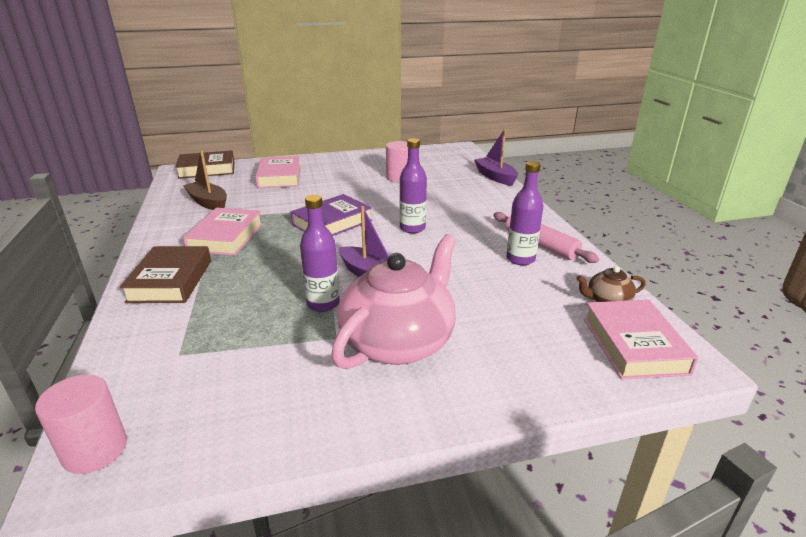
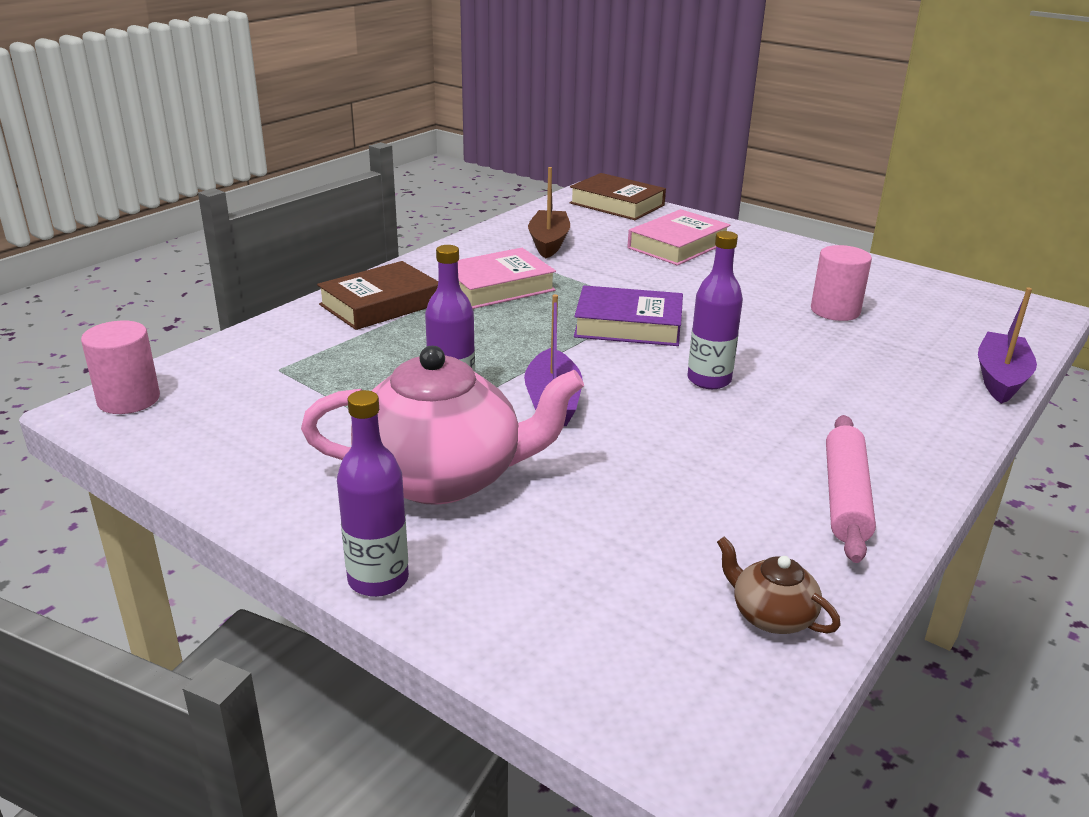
camera: 50 degrees right, 0 degrees up
(520, 259) = (769, 494): purple bottle -> purple bottle (378, 579)
(634, 345) = (679, 678): pink book -> none

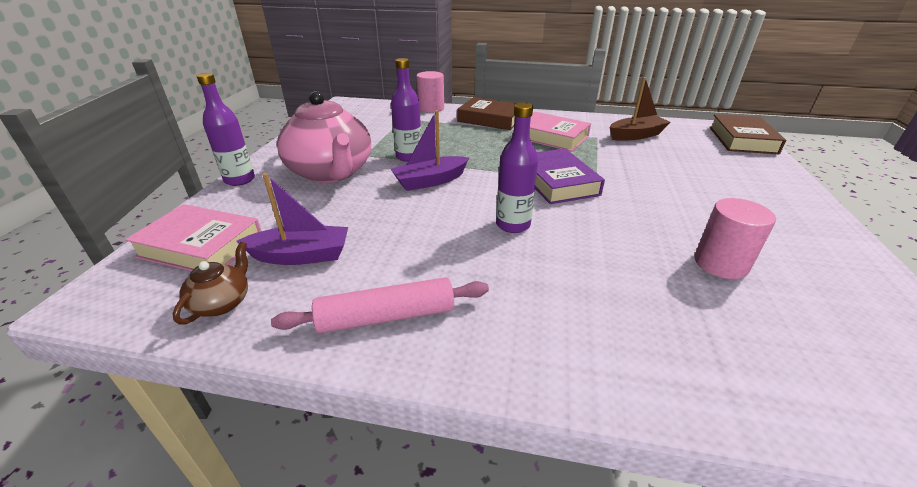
camera: 65 degrees right, 5 degrees up
(129, 399) = (356, 105): pink cylinder -> pink cylinder (431, 108)
(677, 245) = (716, 173): pink book -> pink book (201, 246)
(1000, 378) = (730, 410): purple boat -> purple boat (301, 256)

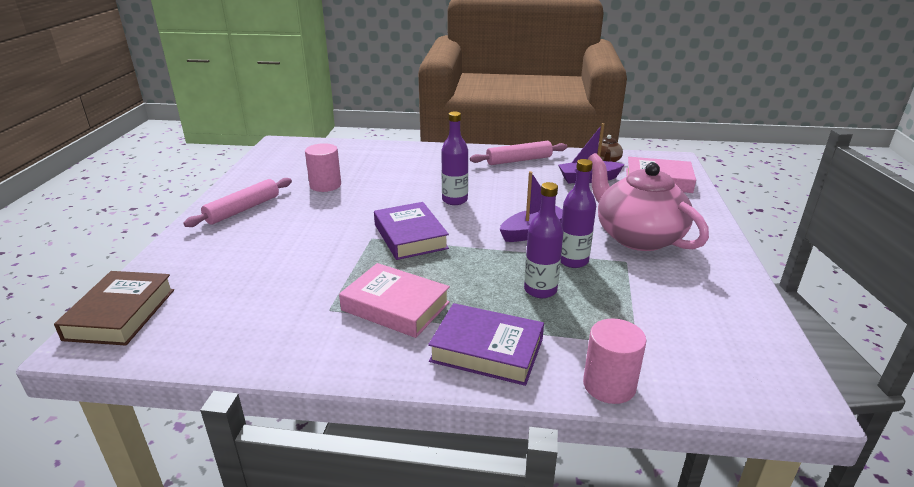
camera: 175 degrees right, 5 degrees down
(240, 180) = (713, 225): purple bottle -> purple bottle (540, 290)
(490, 119) = (487, 350): brown book -> purple book
(636, 135) = (267, 316): brown boat -> none
(787, 223) = (243, 209): none -> pink rolling pin

